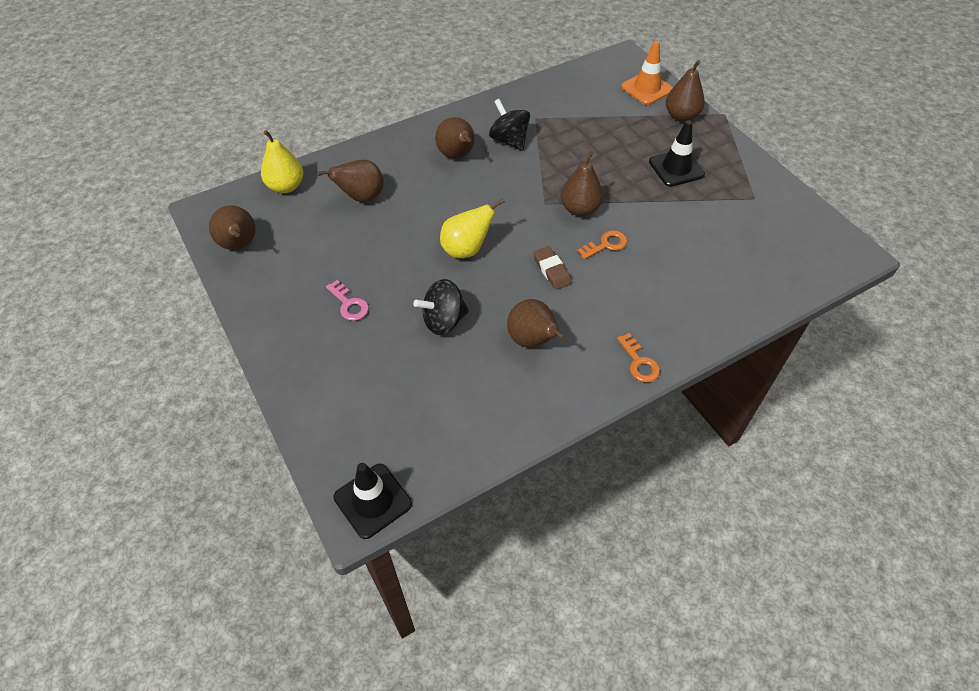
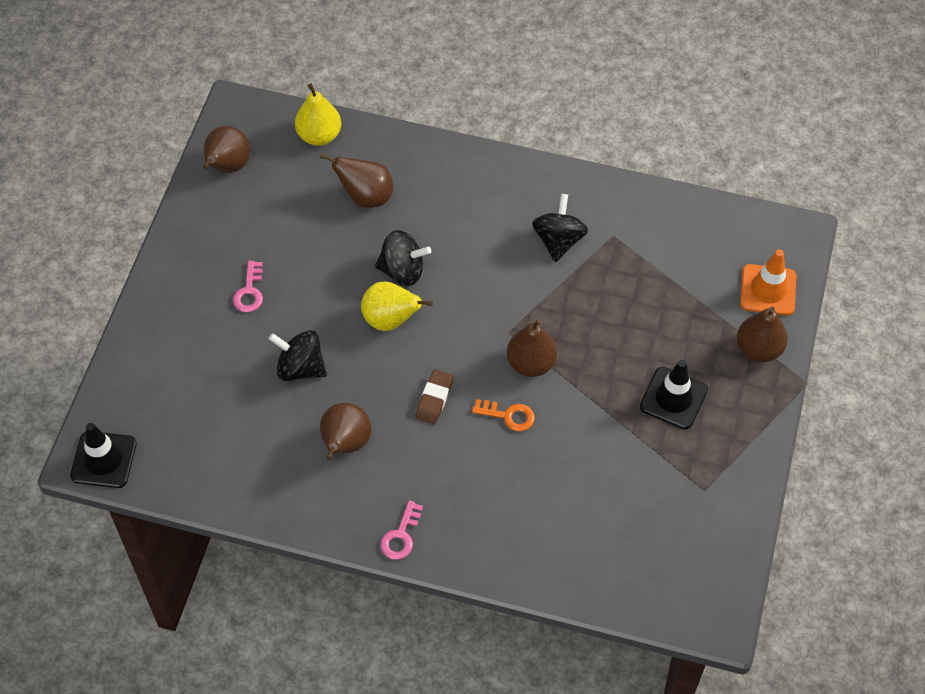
camera: 45 degrees right, 5 degrees up
(438, 218) = (402, 271): none -> black spinning top
(457, 155) = (493, 219): brown pear -> none
(639, 362) = (401, 536): orange key -> pink key

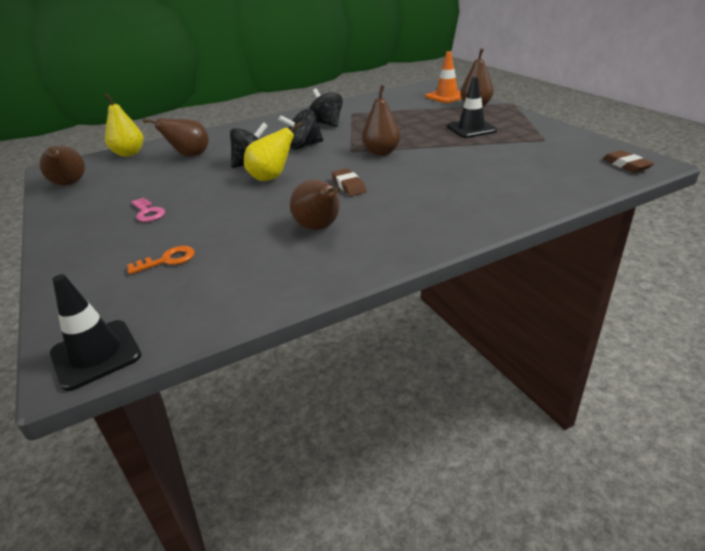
camera: 40 degrees left, 25 degrees down
(300, 368) = (234, 219): black spinning top -> black spinning top (304, 146)
(401, 536) = (430, 238): pink key -> none
(508, 416) = (403, 169): orange key -> orange key (167, 260)
(694, 600) = (626, 165): none -> brown eraser

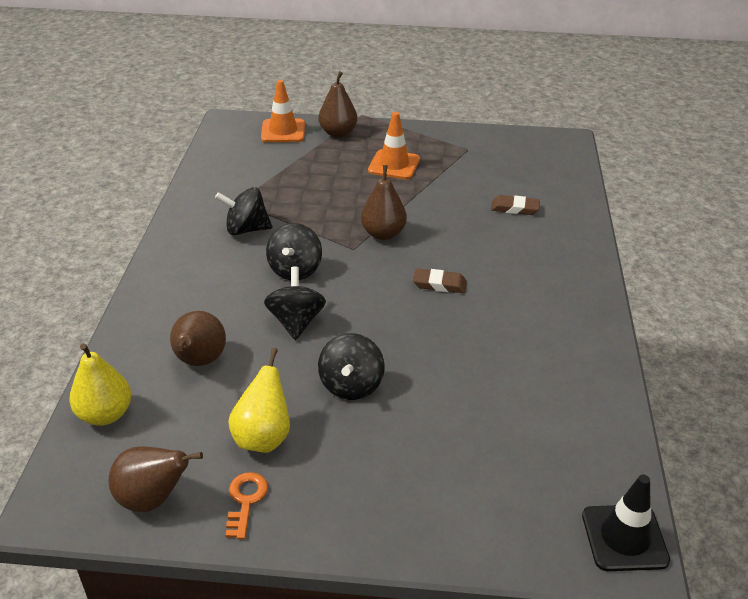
camera: 60 degrees left, 5 degrees up
(148, 212) = (347, 440): pink key -> none
(167, 260) = (485, 452): orange key -> orange key (245, 501)
(204, 196) = (351, 385): none -> black spinning top
(271, 178) = (358, 322): yellow pear -> yellow pear (263, 437)
(319, 228) = (511, 335): brown pear -> none
(471, 129) = (394, 165): black traffic cone -> orange traffic cone
(626, 165) = (558, 149): brown eraser -> brown eraser (514, 208)

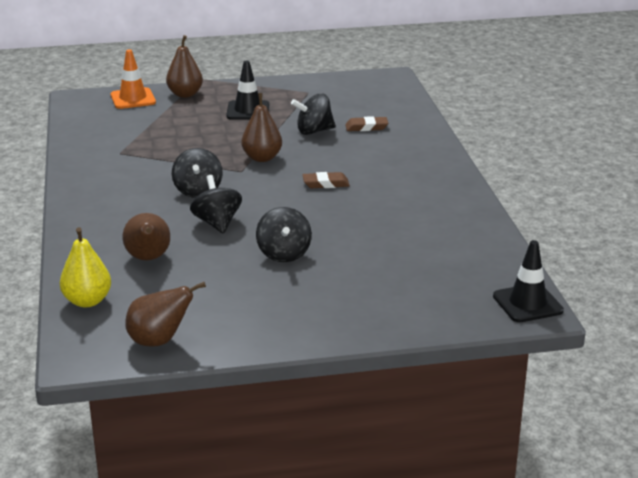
camera: 15 degrees left, 10 degrees down
(245, 501) = (235, 330): orange key -> none
(246, 229) = (139, 170): black spinning top -> black spinning top (314, 131)
(263, 437) = (228, 294): yellow pear -> none
(394, 165) = (248, 111): orange traffic cone -> black traffic cone

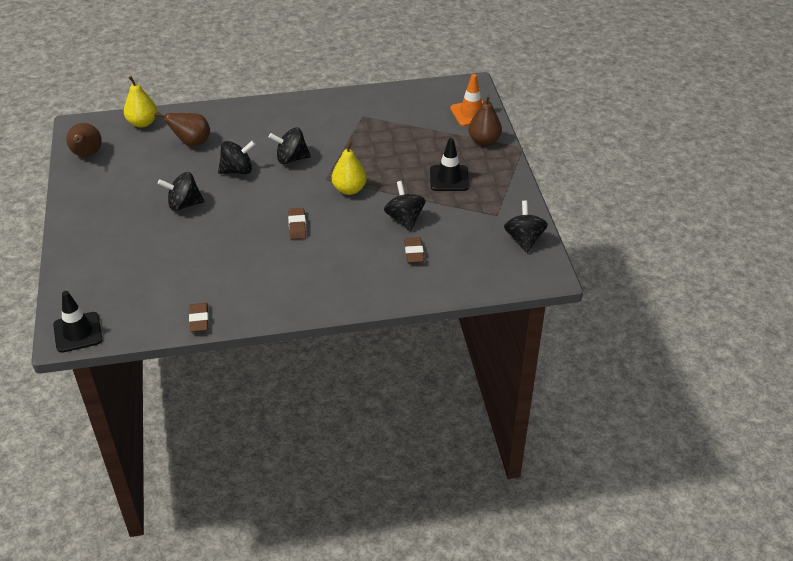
camera: 90 degrees right, 15 degrees up
(262, 158) = (349, 189): brown pear -> yellow pear
(344, 83) = (524, 239): none -> black spinning top
(487, 230) = (199, 320): none -> brown eraser

